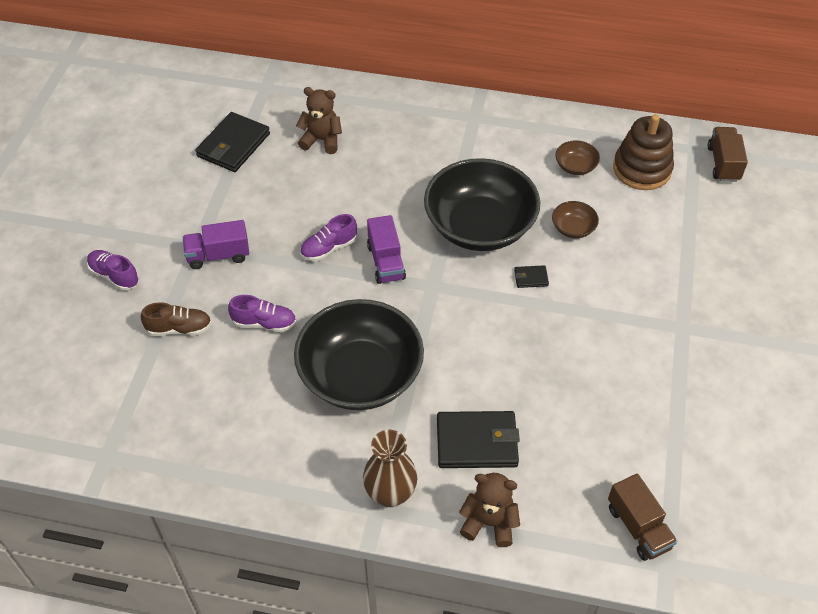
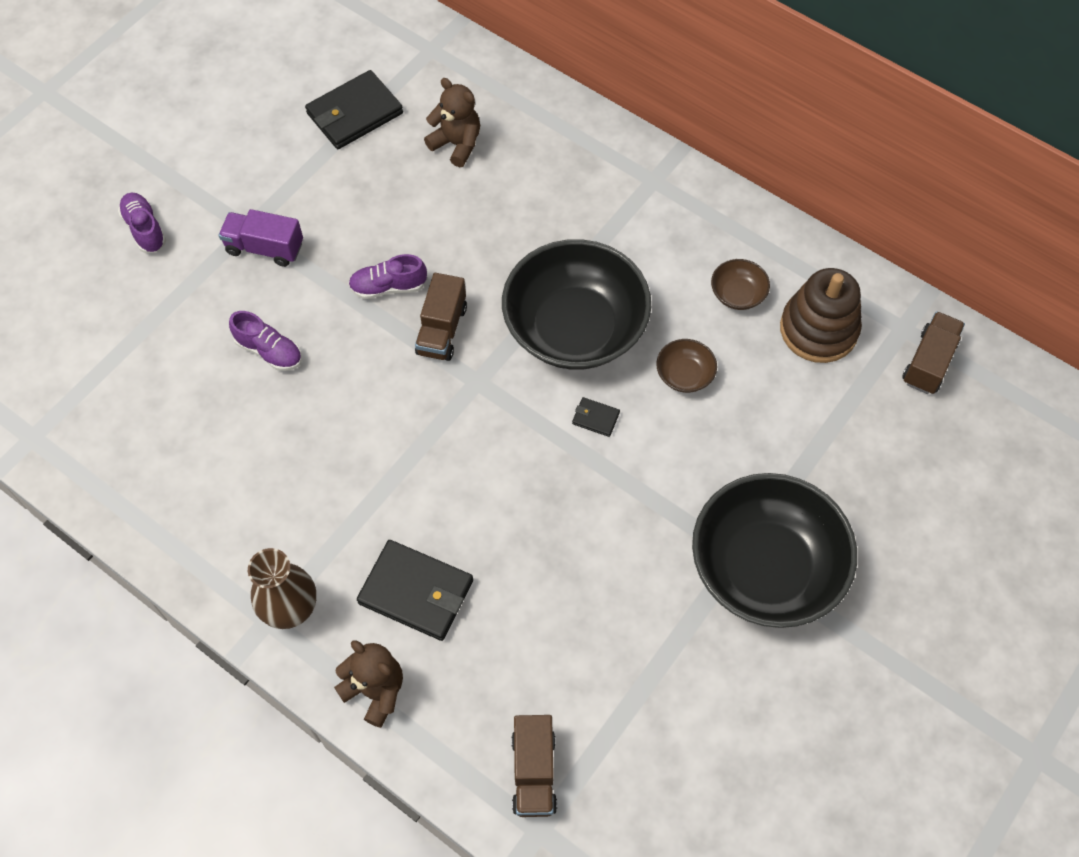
camera: 25 degrees right, 10 degrees up
(179, 328) = (178, 320): brown shoe -> none
(360, 375) = (336, 457): black bowl -> black bowl (765, 567)
(386, 262) = (442, 330): purple truck -> brown truck

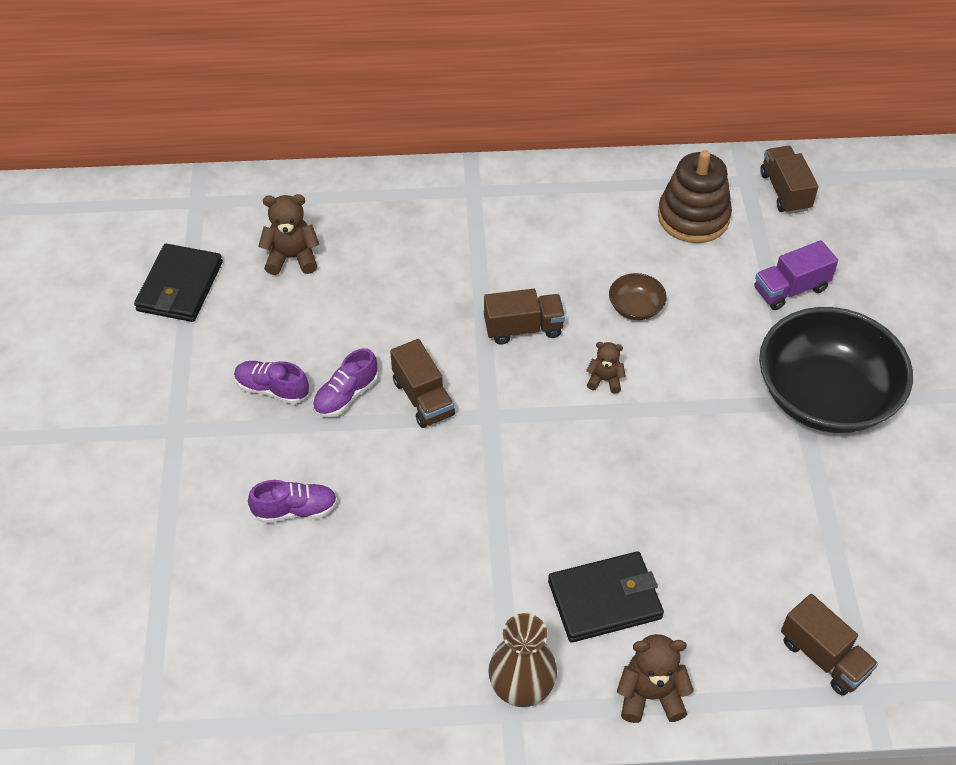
camera: 40 degrees left, 10 degrees down
(145, 229) = (79, 492): purple shoe -> purple shoe (272, 389)
(265, 248) = (207, 435): purple truck -> purple truck (790, 289)
(575, 328) = (523, 328): black bowl -> brown truck
(595, 418) = (605, 380): black wallet -> brown teddy bear
(737, 294) = (614, 229): brown bowl -> none

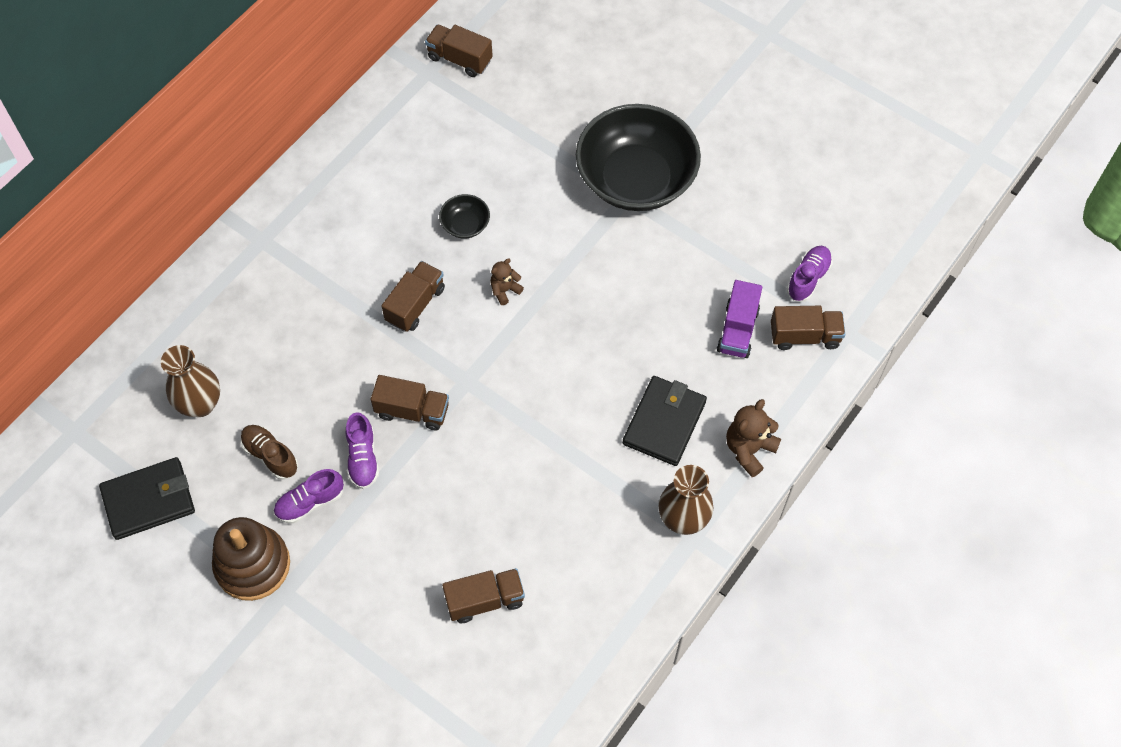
camera: 50 degrees left, 10 degrees up
(180, 286) = (149, 500): black wallet -> black wallet turned 75 degrees counterclockwise
(289, 333) = (270, 456): none -> brown shoe
(292, 257) = (200, 404): brown teddy bear -> brown vase
(293, 582) = (485, 600): none -> brown truck
(295, 510) = (428, 559): purple shoe -> purple shoe (808, 278)
(635, 307) = (465, 224): brown bowl -> black bowl
(693, 217) = (426, 129): brown stacking toy -> brown stacking toy (252, 565)
(790, 289) = (539, 126): purple truck -> purple truck (737, 330)

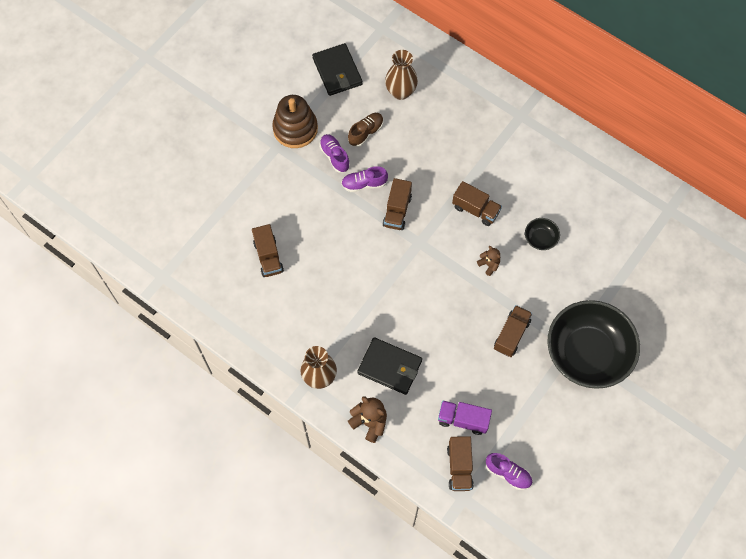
camera: 90 degrees right, 5 degrees up
(460, 59) = (683, 231): brown truck -> brown truck (511, 335)

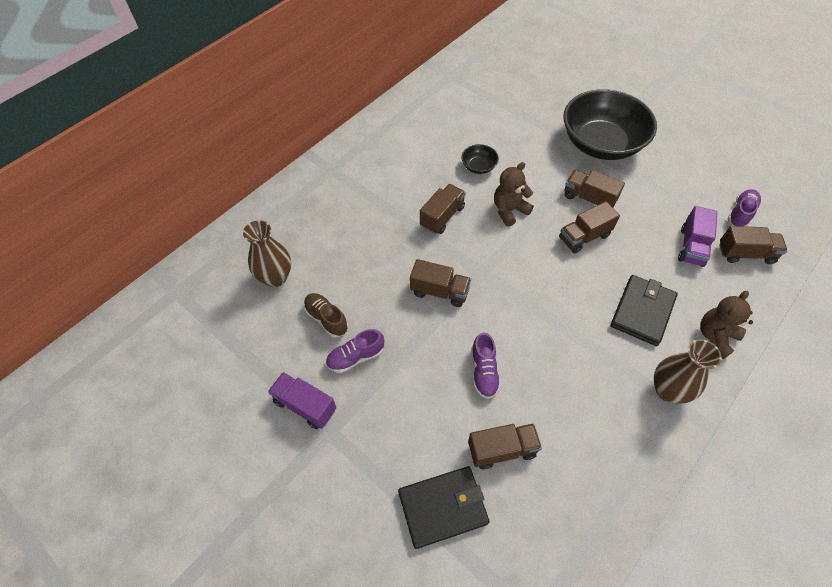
camera: 85 degrees left, 10 degrees down
(295, 129) = (305, 405): brown stacking toy -> purple truck
(337, 71) = (226, 347): black wallet -> black wallet (443, 507)
(364, 184) = (400, 325): purple shoe -> purple shoe (484, 372)
(465, 327) = (584, 237): none -> brown truck
(489, 265) = (509, 210): brown teddy bear -> brown teddy bear, size x1.63

